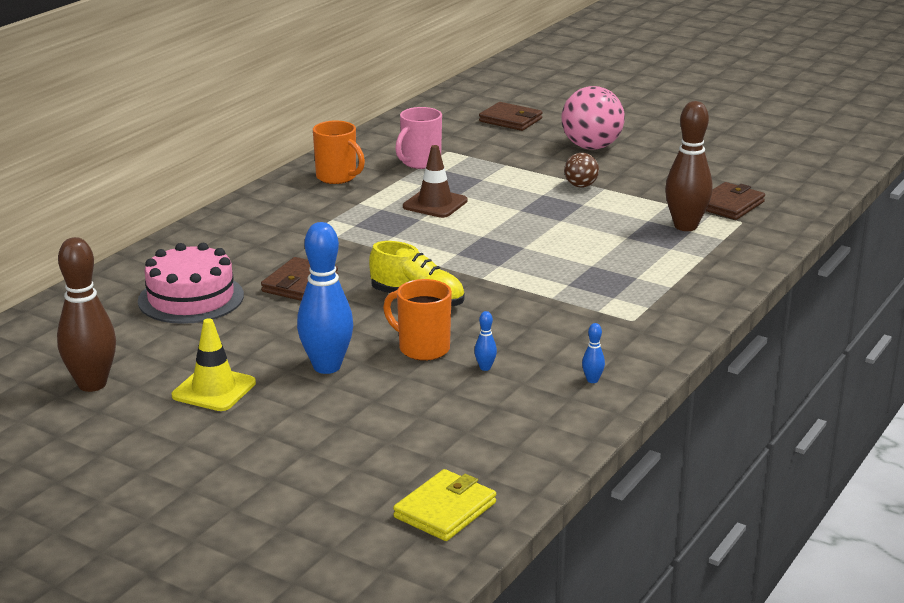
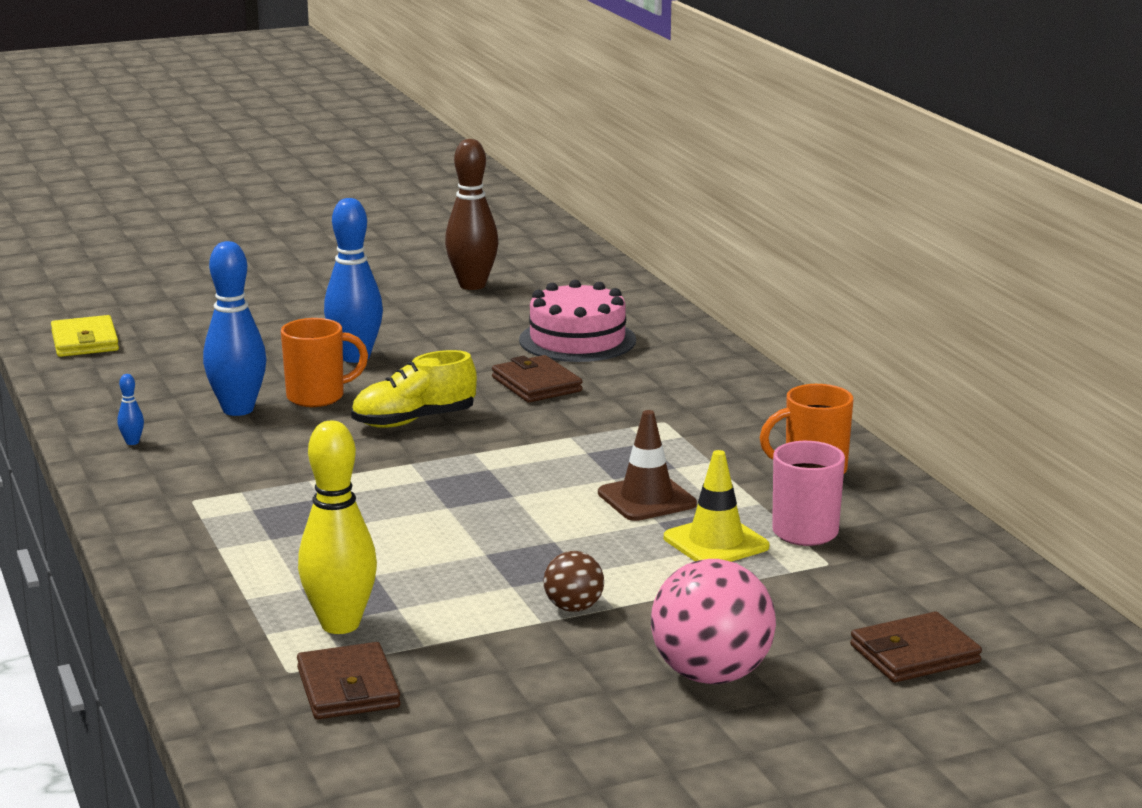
camera: 125 degrees right, 5 degrees down
(214, 389) = (391, 316): yellow traffic cone -> yellow traffic cone (716, 542)
(485, 368) = (238, 410): blue bowling pin -> blue bowling pin, size x2.49
(685, 226) = (340, 624): brown bowling pin -> yellow bowling pin

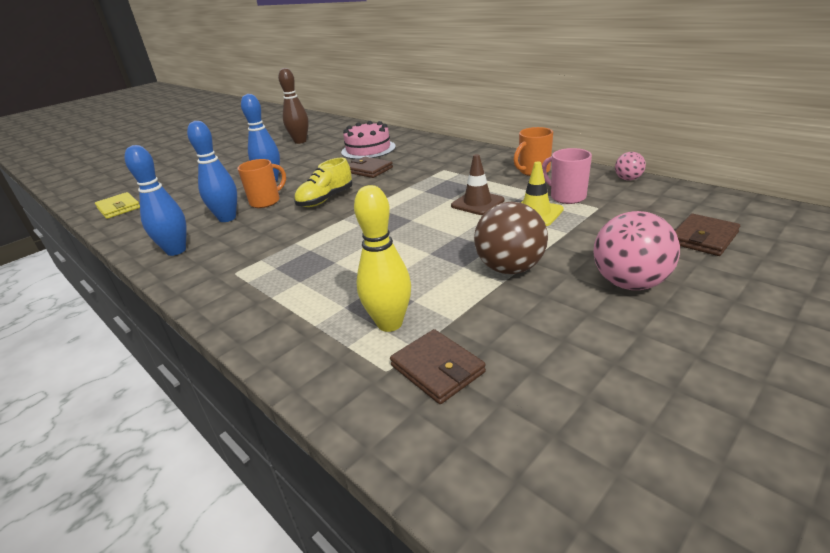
camera: 20 degrees left, 10 degrees up
(132, 442) = (176, 251): blue bowling pin -> blue bowling pin, size x2.49
(573, 608) = (510, 268): brown ball -> brown ball, size x1.92
(953, 532) = (628, 179): none -> pink ball

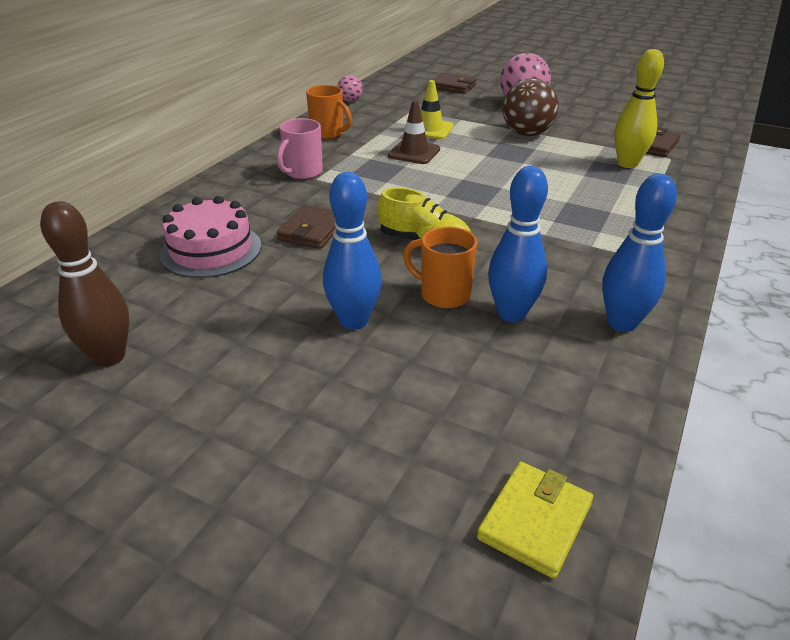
camera: 110 degrees left, 5 degrees up
(566, 197) = (392, 120): pink mug -> pink mug (303, 173)

